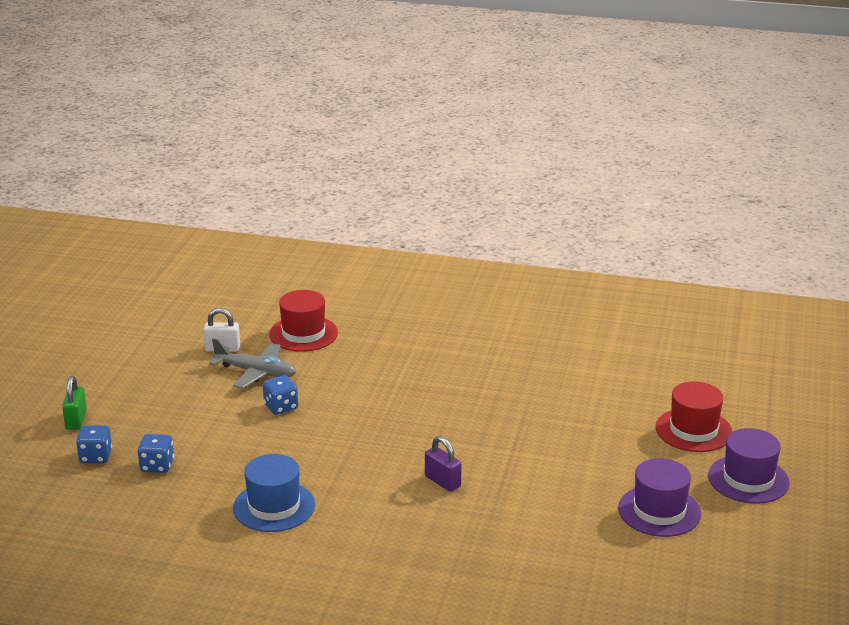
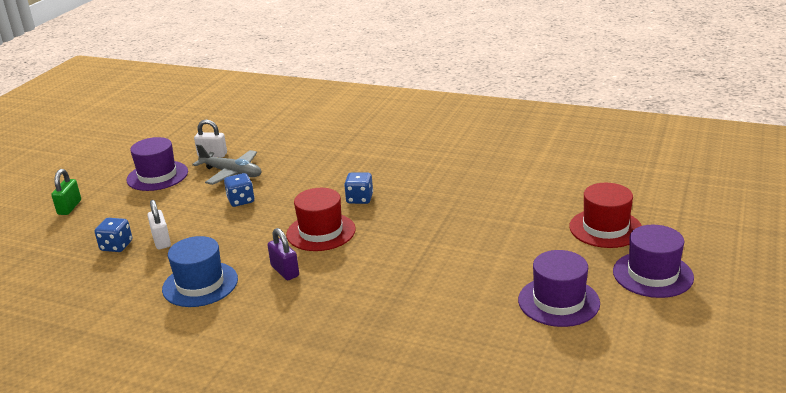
camera: 10 degrees right, 0 degrees up
(96, 456) = (70, 237): blue dice -> blue dice (359, 199)
(166, 377) = (157, 176): none -> purple hat
(207, 458) = (161, 241): none -> white padlock
(303, 334) = (282, 144): red hat -> red hat (321, 232)
(442, 481) = (359, 267): purple padlock -> purple padlock (285, 271)

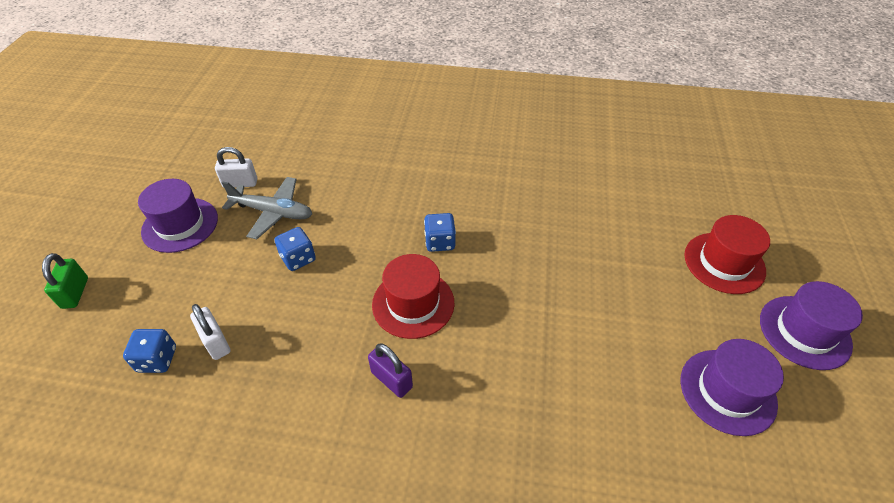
camera: 15 degrees left, 20 degrees up
(200, 284) = (290, 419): blue hat -> none

